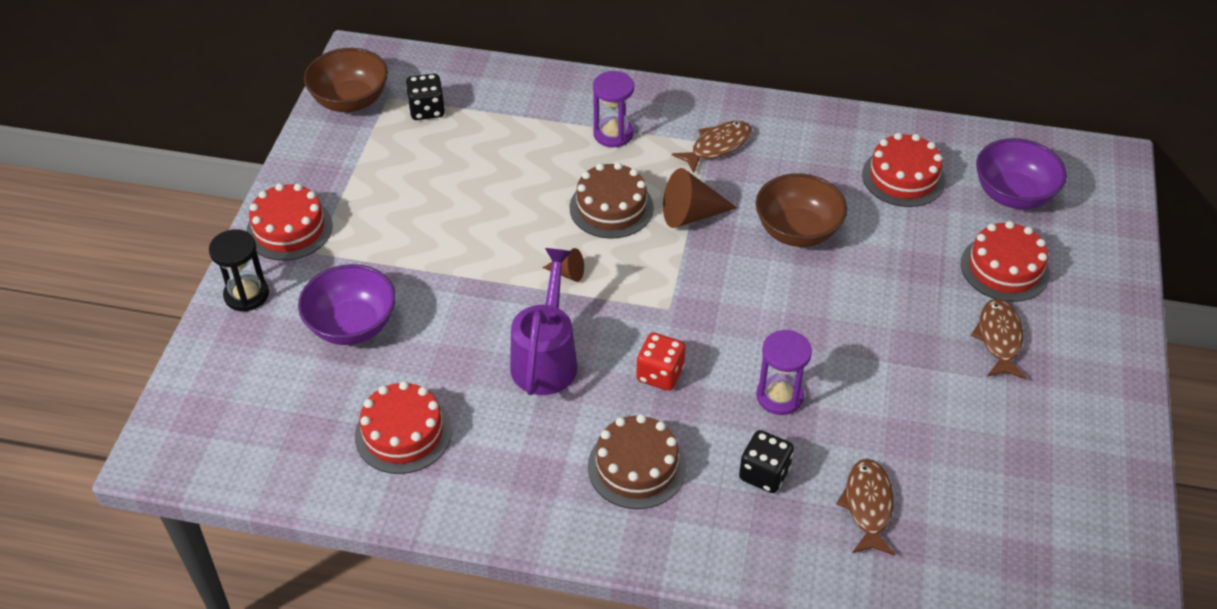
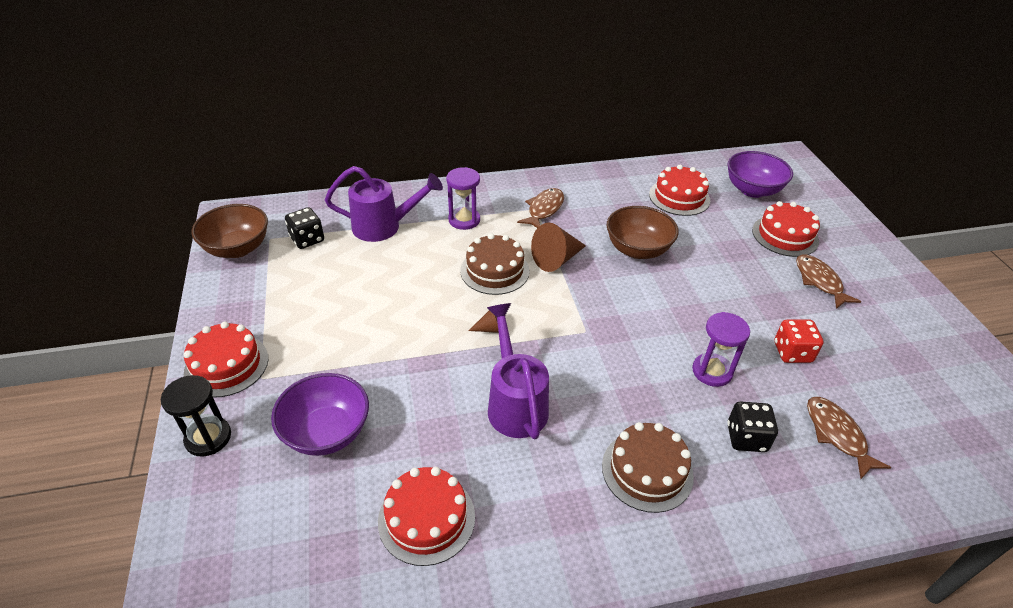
camera: 25 degrees left, 5 degrees down
(517, 117) = (383, 227): none -> purple watering can
(660, 374) = (613, 385): red dice -> red dice (792, 352)

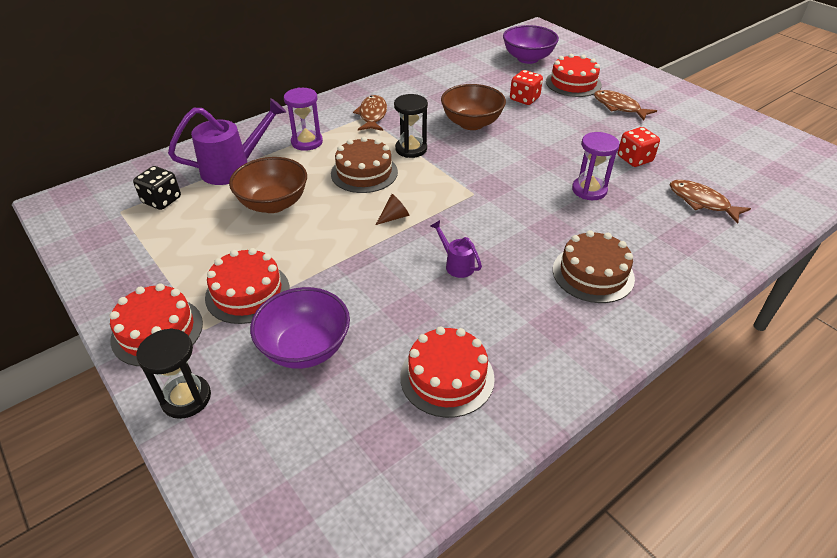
camera: 25 degrees left, 0 degrees up
(237, 248) = (90, 229): brown bowl -> brown bowl (273, 204)
(515, 403) = (456, 265): purple watering can -> purple watering can, size x0.50
(556, 259) = (411, 149): brown cone -> black hourglass
(679, 197) = (476, 77): red cake -> red cake (247, 292)
(715, 238) = (524, 99): none -> red dice
(746, 438) = (645, 226): black dice -> none

